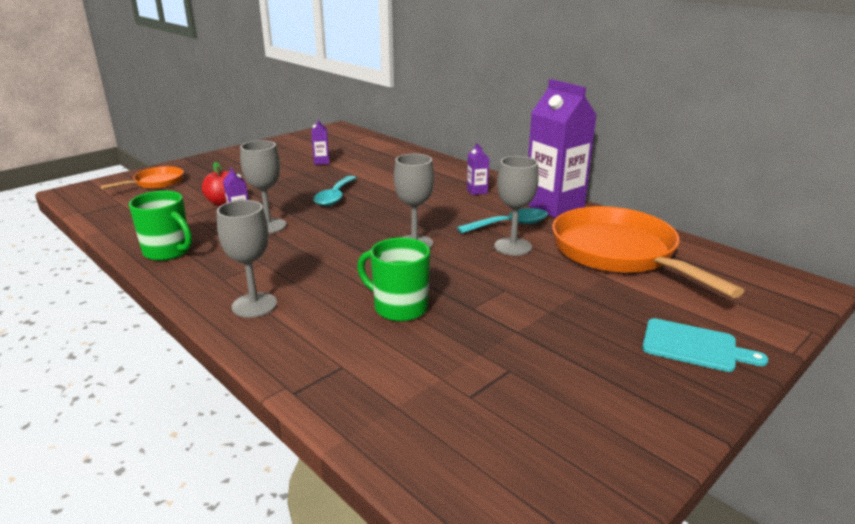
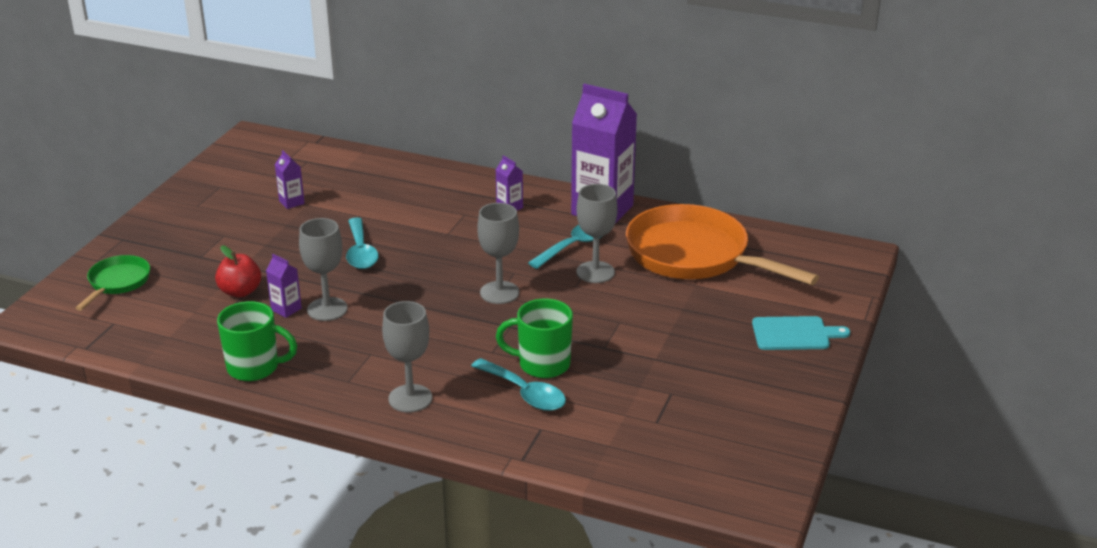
camera: 25 degrees left, 5 degrees up
(156, 183) = (117, 283): orange pan -> green pan
(359, 328) = (525, 393): none -> turquoise spoon

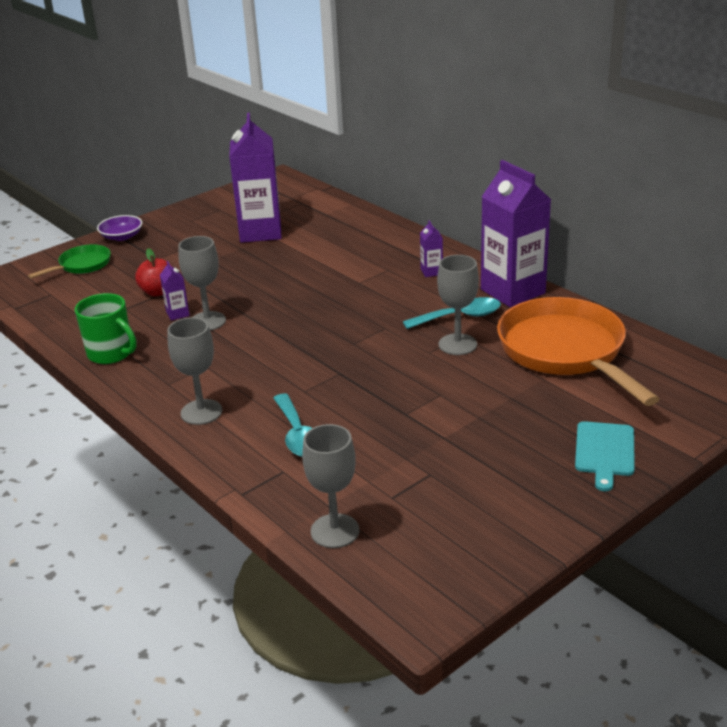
camera: 30 degrees right, 0 degrees up
(132, 240) = (122, 236): none -> purple bowl
(291, 202) = (260, 232): purple carton -> purple carton, size x2.41
(360, 252) = (276, 282): turquoise spoon -> none
(499, 292) = (357, 342): grey goblet -> grey goblet (335, 531)
(542, 364) = (337, 414): green mug -> none
(794, 334) = (604, 452): turquoise cutting board -> turquoise cutting board turned 75 degrees clockwise

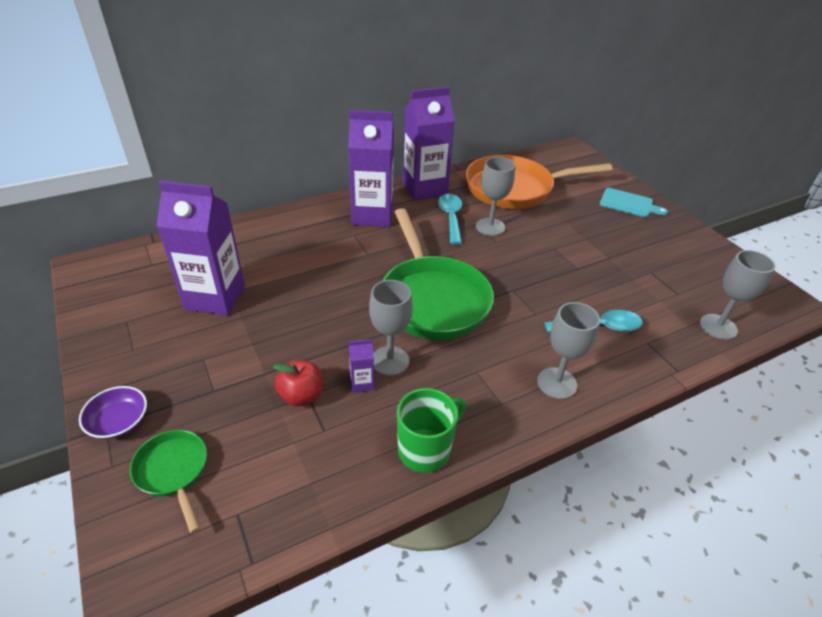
camera: 80 degrees left, 10 degrees up
(303, 328) = (432, 298): none -> green pan
(431, 272) = (372, 215): purple carton -> purple carton, size x2.41

